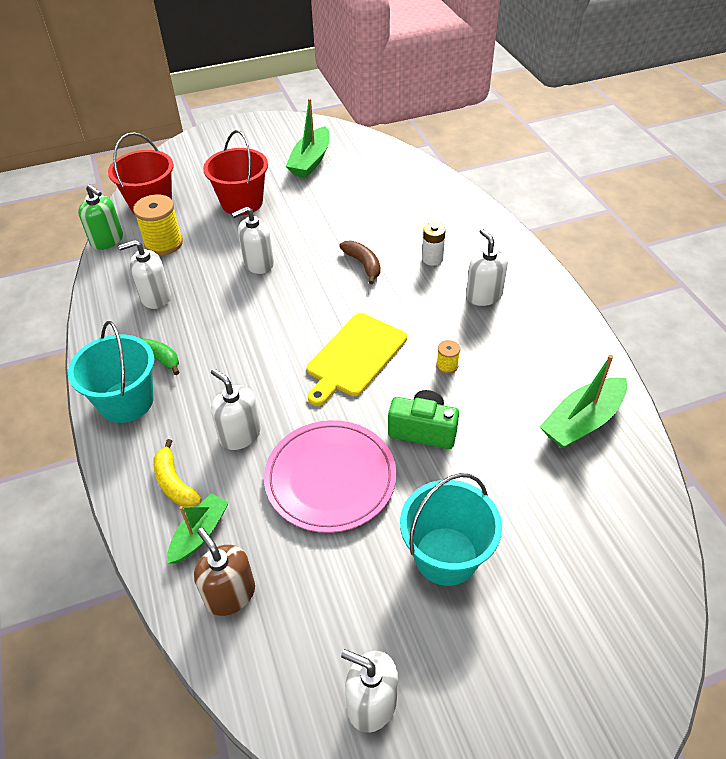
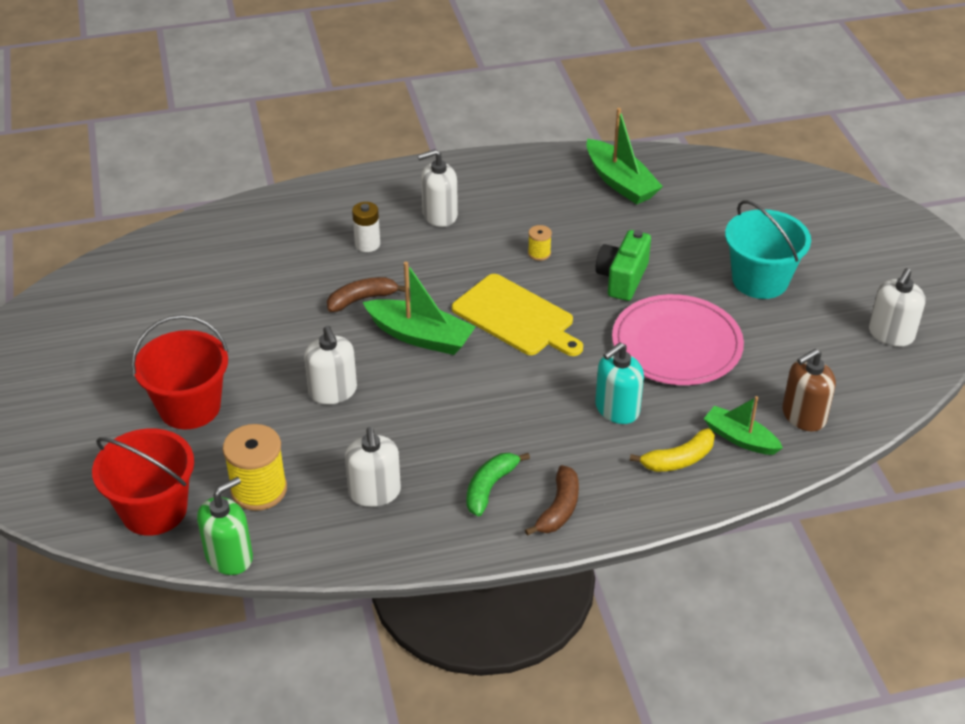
camera: 85 degrees left, 5 degrees down
(126, 401) = (559, 508): turquoise bucket -> brown banana
(240, 434) = (617, 409): white soap dispenser -> turquoise soap dispenser
(310, 161) = (115, 334): green boat -> green boat (420, 336)

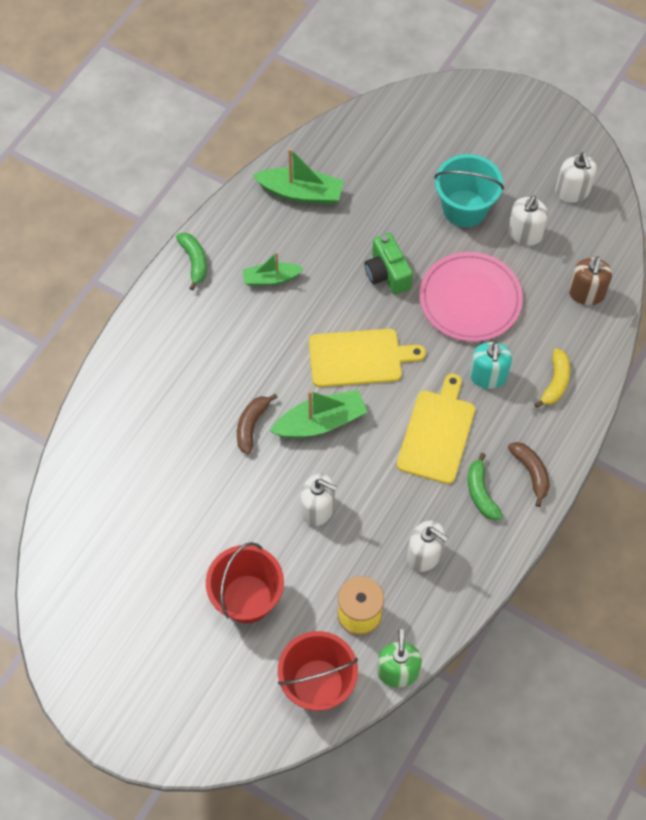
camera: 45 degrees left, 20 degrees up
(367, 244) = (202, 379): white battery -> none
(439, 215) = (219, 315): white soap dispenser -> white soap dispenser (524, 234)
(469, 171) = (194, 262): none -> green banana
(511, 415) = (437, 433): none -> yellow cutting board
(539, 253) = (316, 295): yellow spool -> none
(740, 438) = (570, 339): green boat -> green boat (271, 278)

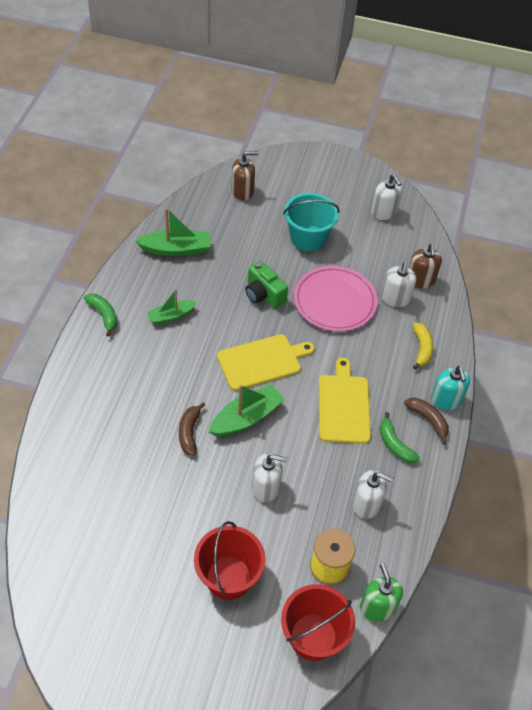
camera: 20 degrees left, 10 degrees down
(403, 129) = (242, 191): none -> brown soap dispenser
(488, 376) = (368, 354): turquoise soap dispenser -> turquoise soap dispenser (446, 400)
(524, 234) = (359, 247): white soap dispenser -> white soap dispenser (395, 298)

